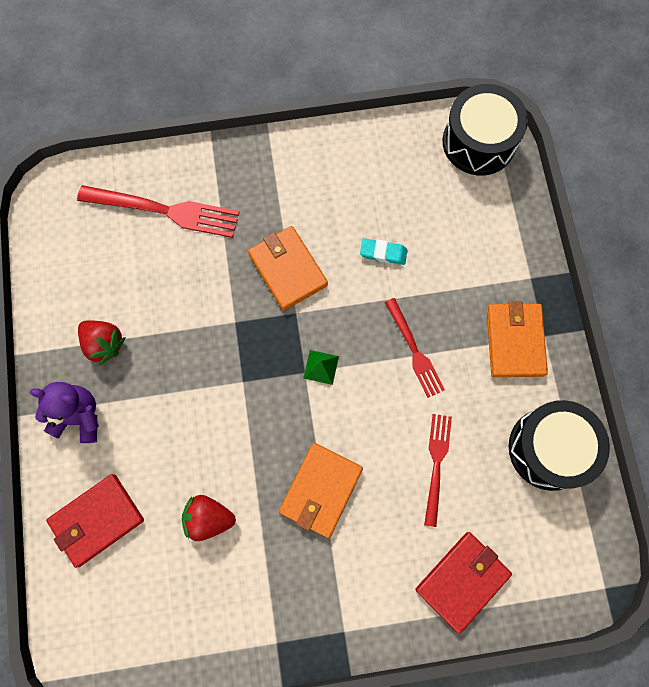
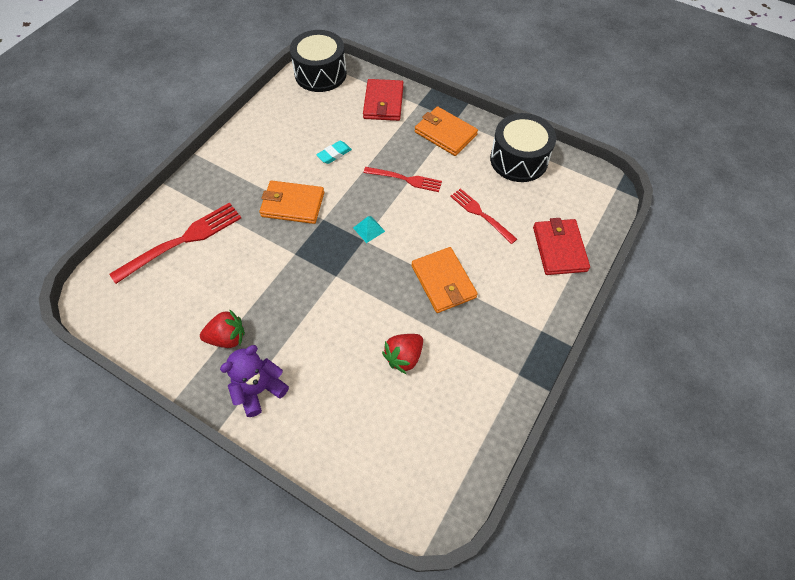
camera: 50 degrees left, 15 degrees down
(97, 520) = (341, 429): red wallet -> red wallet (383, 102)
(321, 367) = (369, 229): green pyramid -> turquoise pyramid

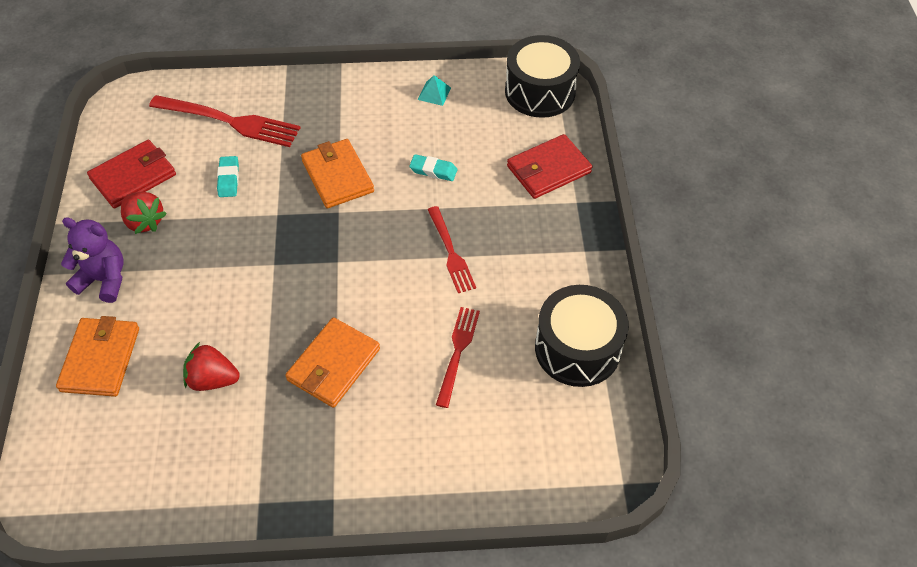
camera: 55 degrees right, 5 degrees down
(236, 267) = (228, 179): none -> turquoise eraser
(369, 229) = (354, 258): turquoise pyramid -> turquoise pyramid (434, 93)
(445, 133) = (553, 252): orange wallet -> orange wallet (100, 359)
(559, 249) = (468, 461): red wallet -> red wallet (133, 177)

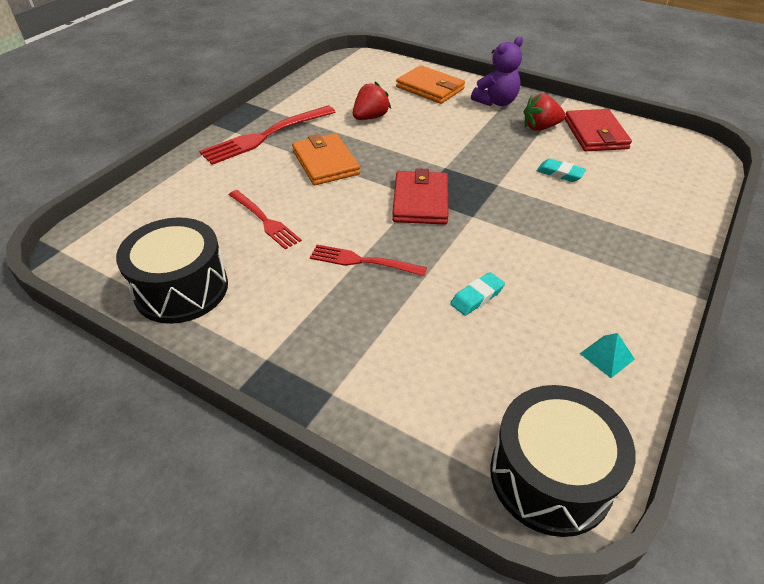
camera: 125 degrees right, 10 degrees down
(230, 121) = (639, 195): red fork -> red fork (266, 136)
(337, 176) = (518, 231): orange wallet -> none
(548, 169) = (401, 396): red wallet -> red wallet (420, 201)

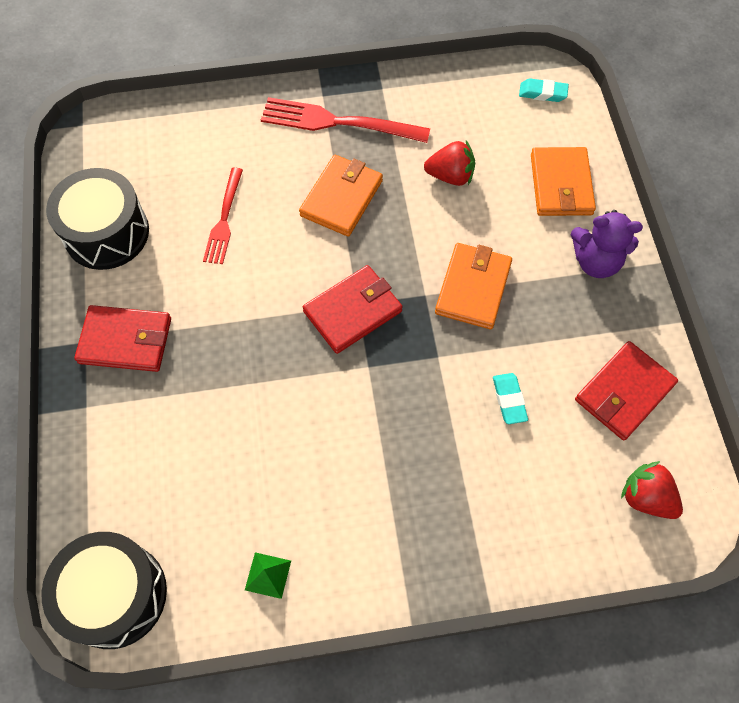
camera: 50 degrees right, 20 degrees up
(298, 331) = (126, 341): none -> red wallet
(363, 261) = (235, 326): red fork -> none
(462, 148) = (473, 288): none -> orange wallet
(477, 297) = (261, 437): turquoise eraser -> turquoise eraser (542, 93)
(540, 127) = (584, 333): red strawberry -> red strawberry (646, 497)
(607, 356) = (268, 575): turquoise pyramid -> green pyramid

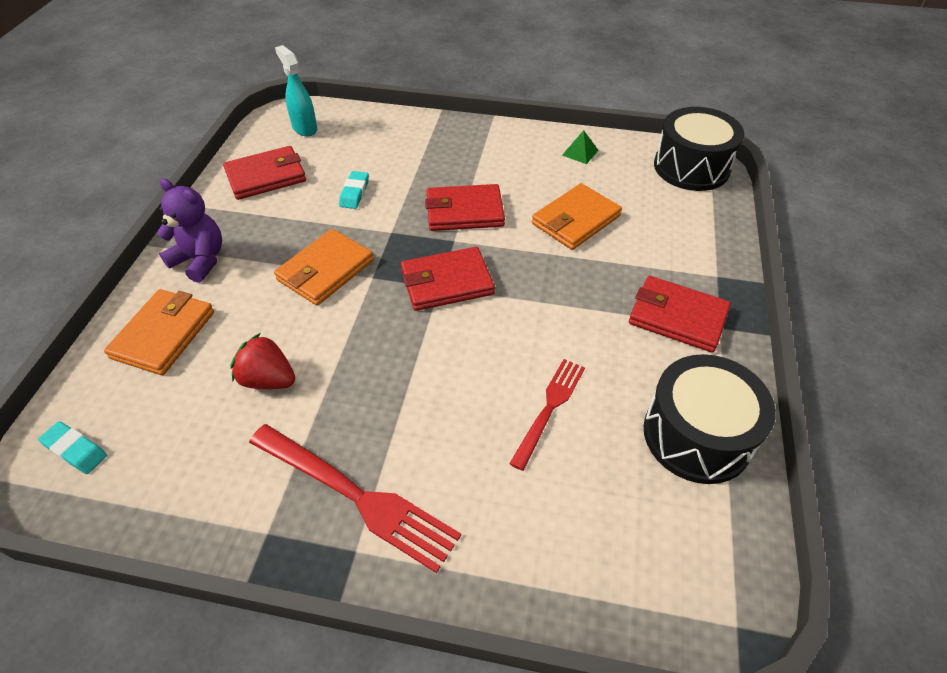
camera: 160 degrees left, 15 degrees down
(341, 198) = (403, 392): orange wallet -> orange wallet (575, 220)
(374, 412) = (464, 211): none -> red wallet
(646, 497) = (304, 128): red strawberry -> turquoise spray bottle

